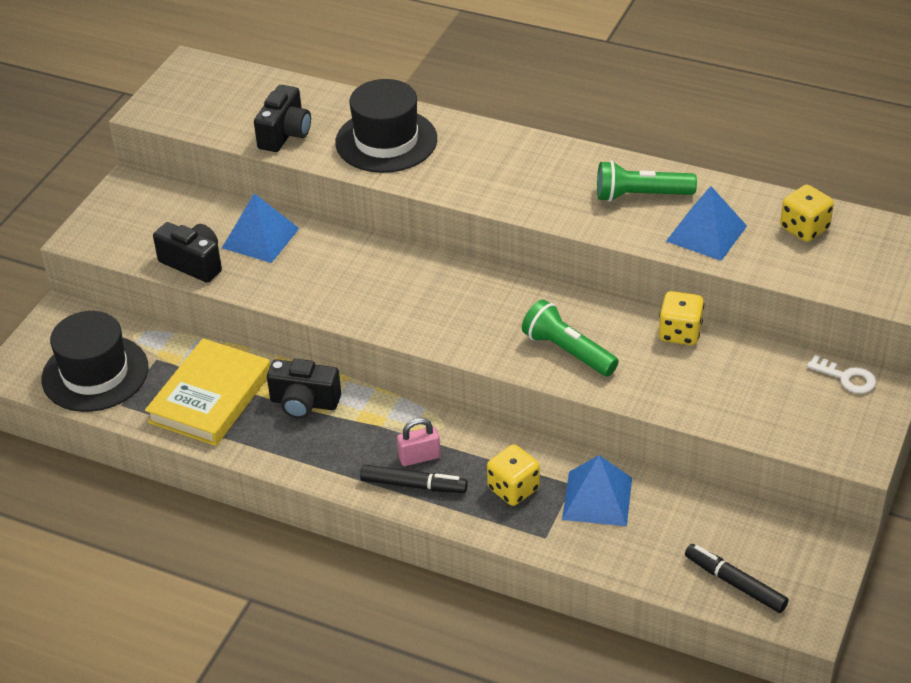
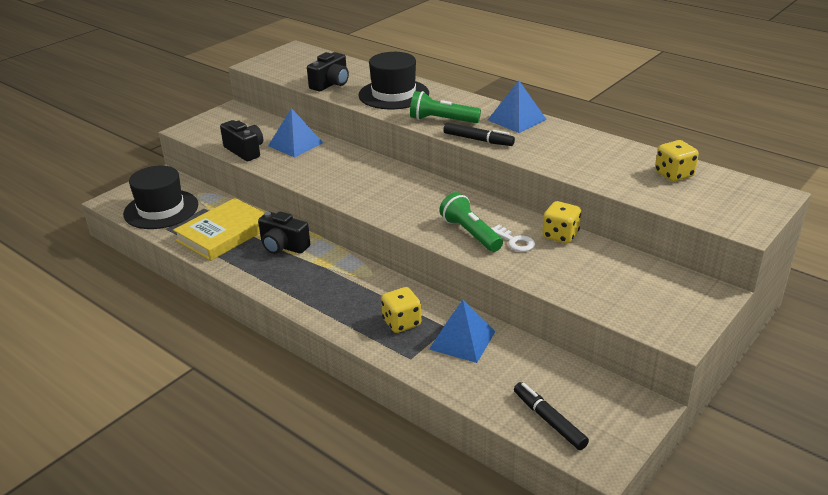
camera: 15 degrees right, 10 degrees down
(413, 485) = (330, 307): black marker -> black marker (478, 140)
(419, 457) = (344, 291): pink padlock -> none
(640, 195) = (555, 141): green flashlight -> green flashlight (442, 120)
(706, 233) = (595, 167): blue pyramid -> blue pyramid (516, 119)
(846, 378) = (684, 283): white key -> white key (515, 241)

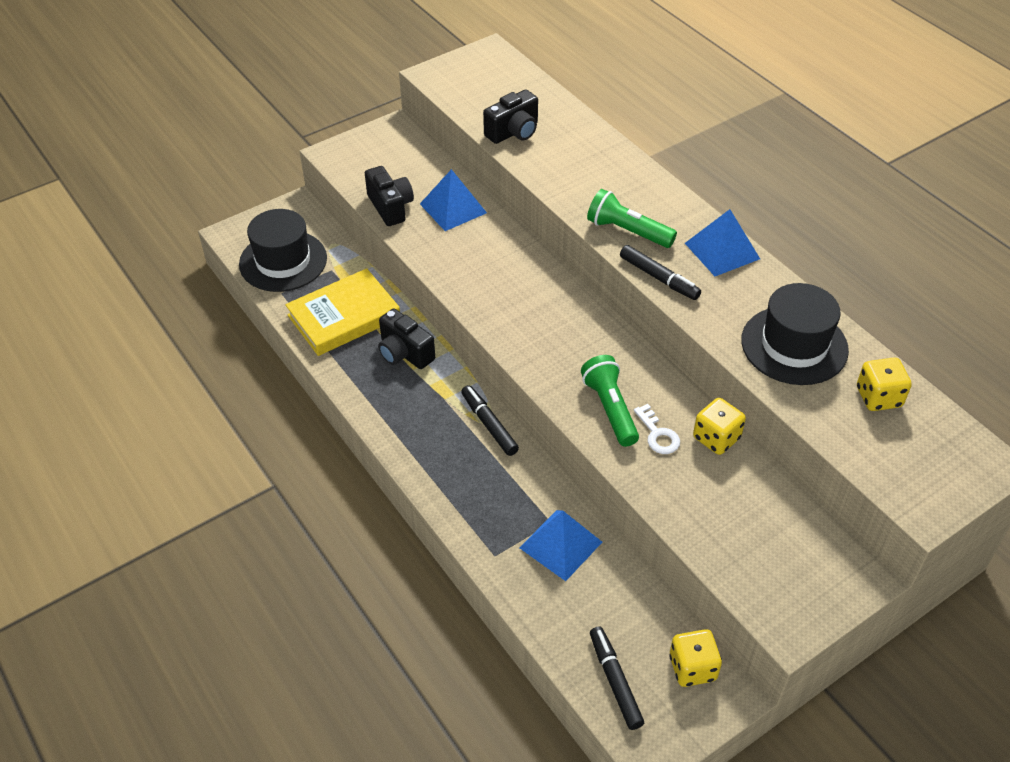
camera: 15 degrees right, 15 degrees up
(370, 277) = (489, 424): none -> black marker
(393, 94) = (585, 169): black hat -> black hat (794, 345)
(401, 322) = (502, 501): yellow dice -> yellow dice (692, 668)

